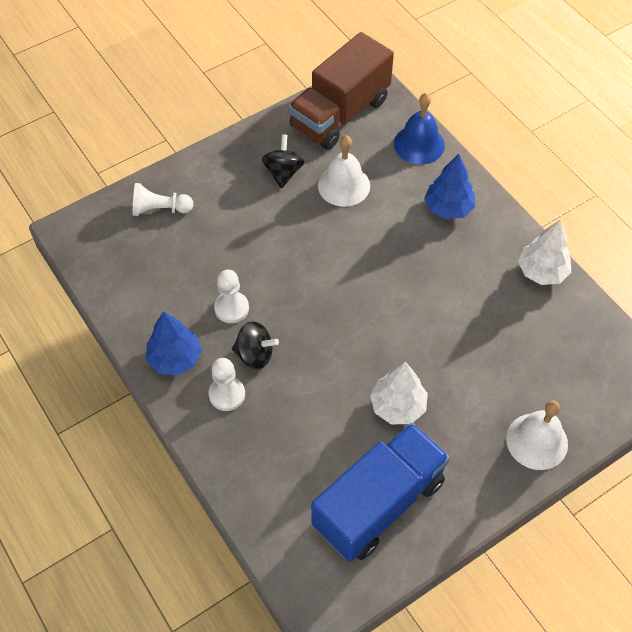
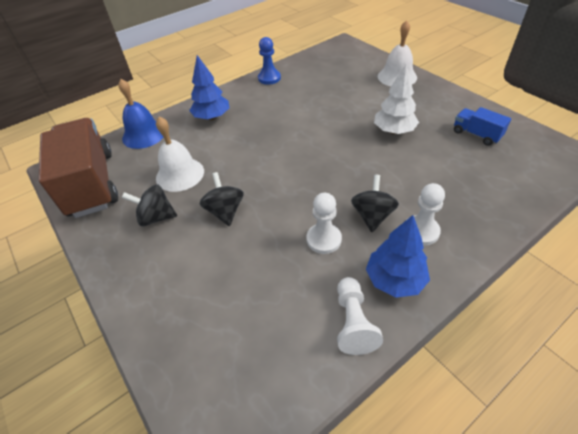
camera: 90 degrees left, 10 degrees down
(160, 209) = (190, 328): white pawn -> white pawn (353, 322)
(282, 227) = (225, 211): none -> black spinning top
(340, 113) = (92, 183): brown truck -> brown truck turned 150 degrees counterclockwise
(379, 503) = (476, 134): blue truck -> blue truck, size x0.45
(542, 272) = (269, 78): white tree -> blue pawn

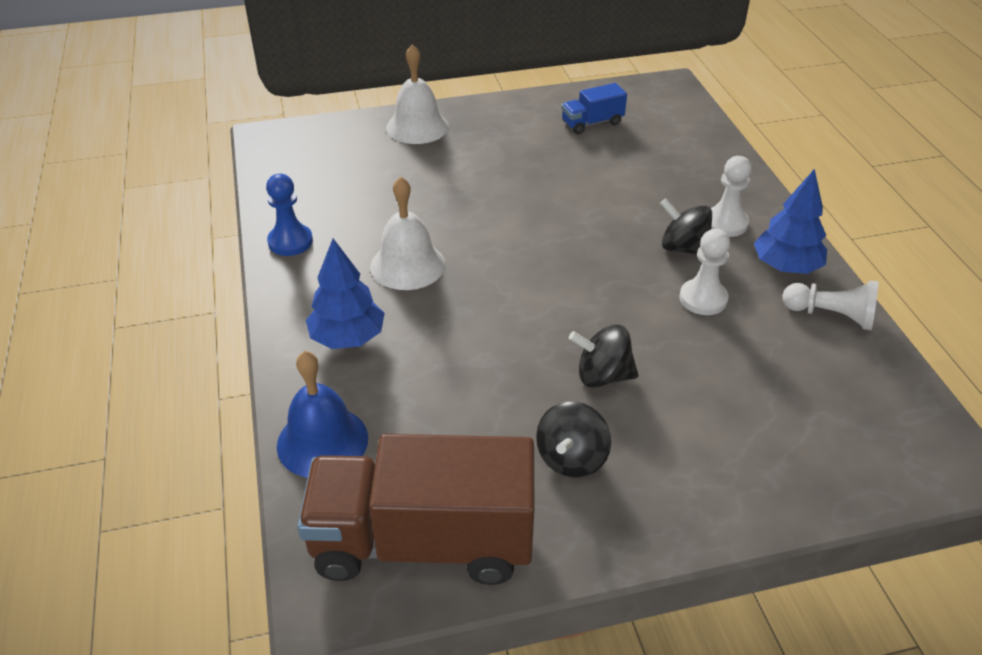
camera: 70 degrees left, 5 degrees down
(180, 174) = (481, 410): white bell -> white bell (407, 265)
(393, 131) = (538, 175): white tree -> none

